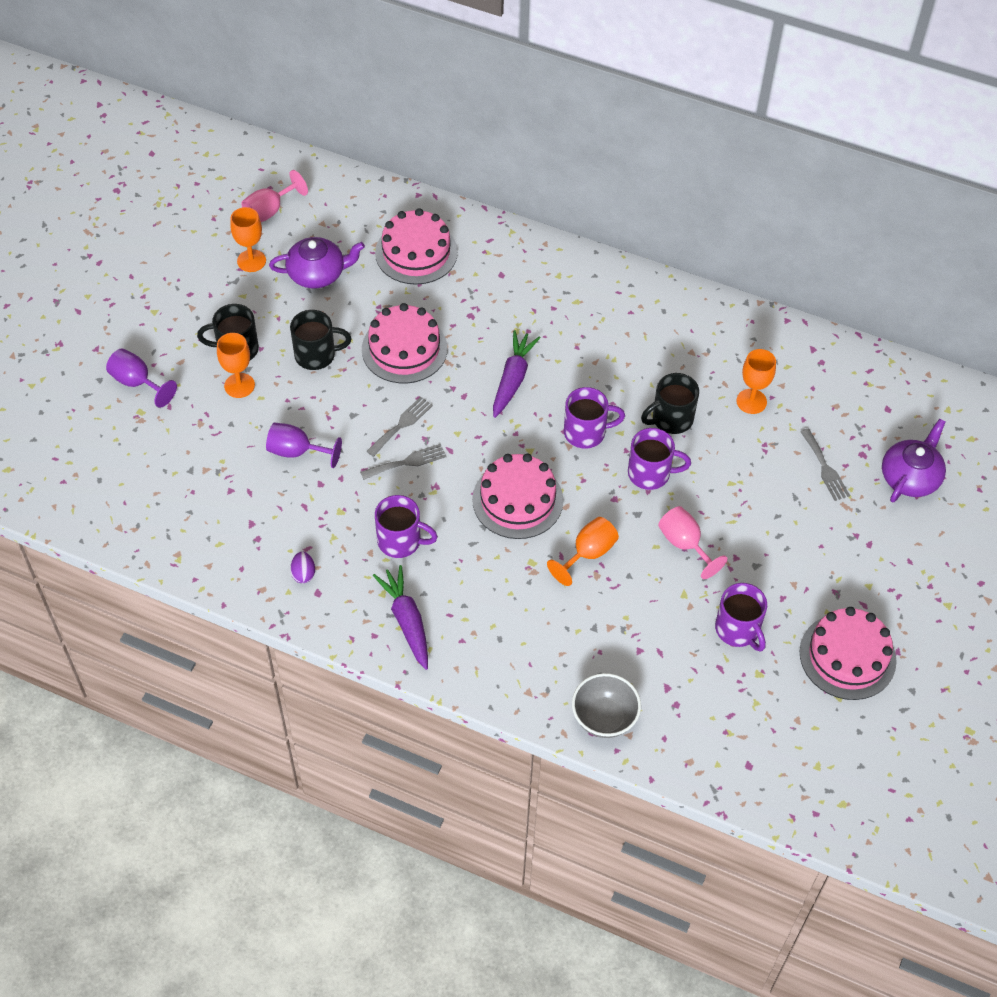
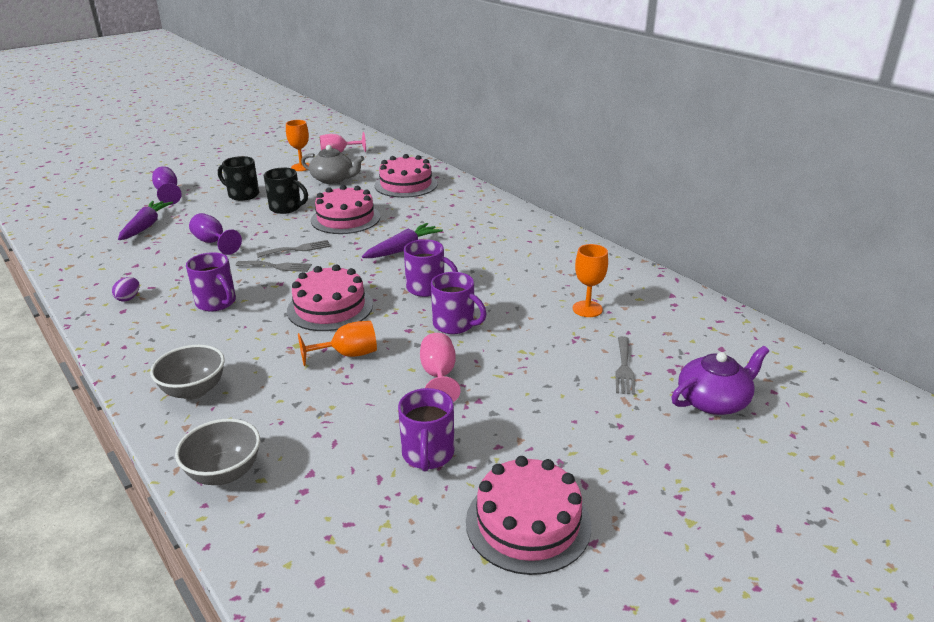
camera: 30 degrees right, 25 degrees down
(239, 385) = (222, 208): orange goblet -> none
(317, 273) = (333, 179): purple teapot -> grey teapot
(406, 621) = (158, 346): purple carrot -> purple carrot (146, 226)
(495, 654) = (194, 390): none -> grey bowl
(671, 419) = (505, 300): black mug -> none

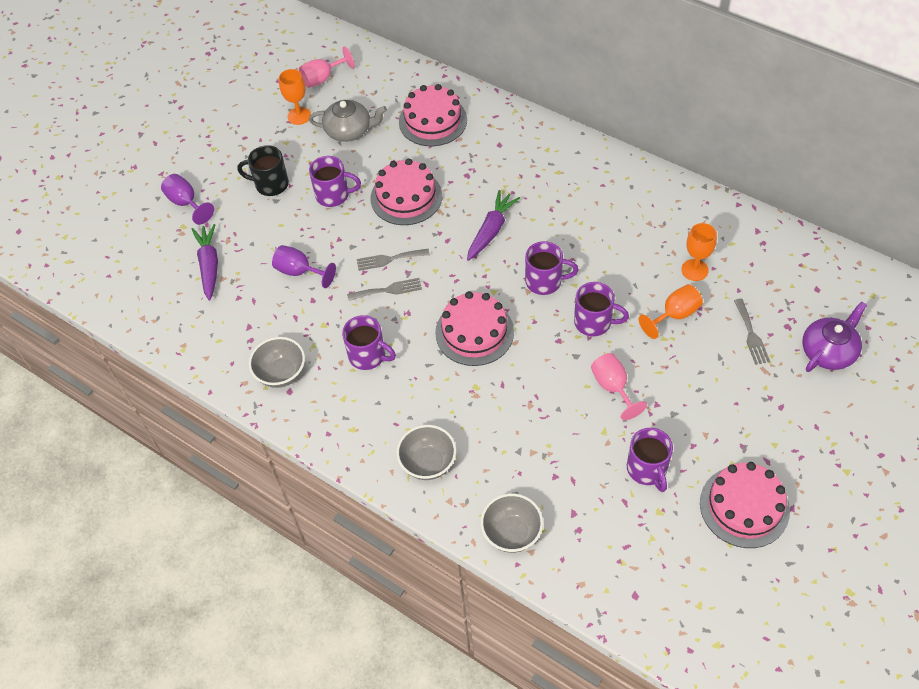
camera: 15 degrees left, 25 degrees up
(128, 298) = (281, 374): purple egg -> grey bowl
(286, 208) = (333, 195): black mug -> purple mug
(297, 249) = (390, 259): grey fork -> grey fork turned 150 degrees counterclockwise
(348, 354) = (526, 385): orange goblet -> orange goblet (675, 315)

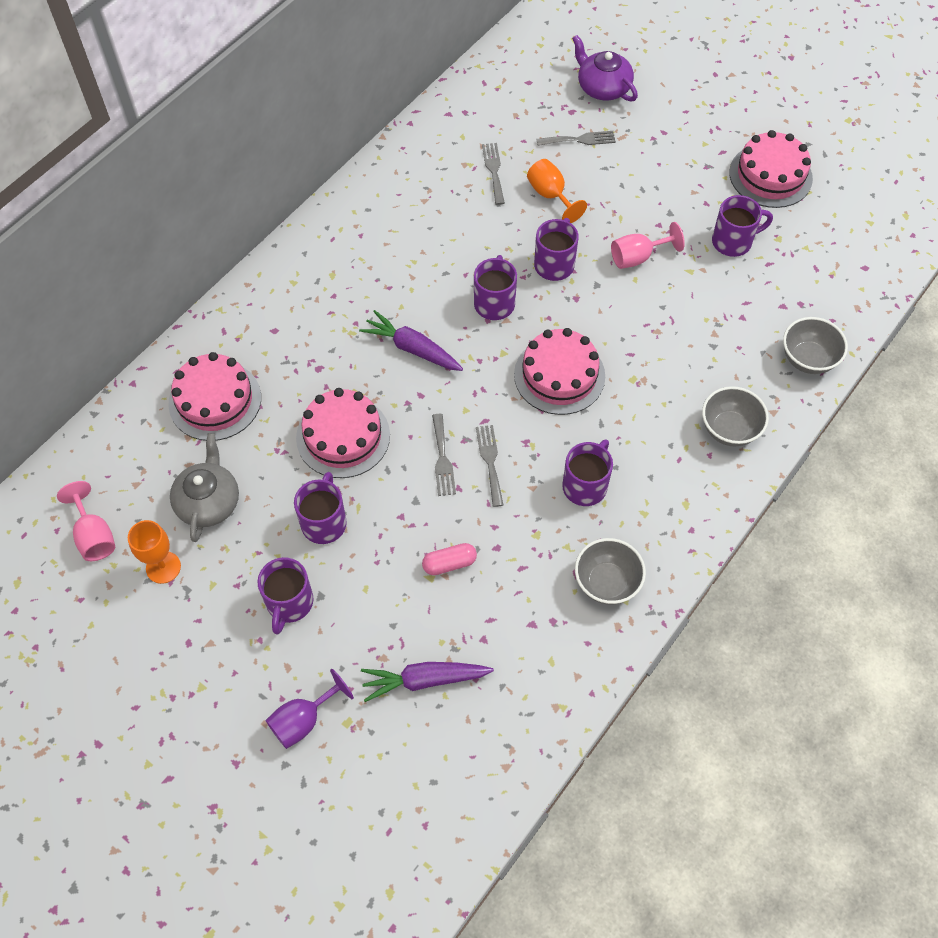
camera: 90 degrees left, 5 degrees up
(270, 184) = (289, 603): black mug -> purple mug
(299, 272) = (449, 563): purple goblet -> pink capsule
(694, 270) = (494, 171): orange goblet -> grey fork

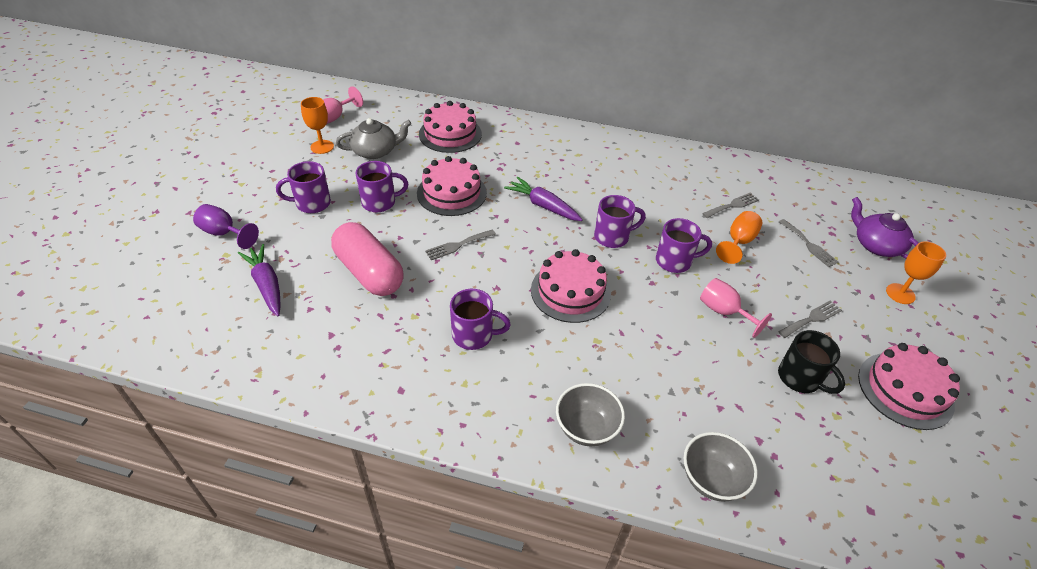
camera: 65 degrees right, 15 degrees down
(412, 348) = (543, 206): purple carrot -> purple carrot turned 60 degrees counterclockwise
(449, 563) = (369, 272): pink capsule -> pink capsule, size x2.18
(490, 462) = (468, 272): grey fork -> grey fork (811, 319)
(603, 87) = (876, 245): purple teapot -> purple teapot turned 60 degrees counterclockwise
(606, 582) = (385, 374): grey bowl -> none
(669, 109) = (900, 294): none -> orange goblet
(733, 241) = (800, 378): purple mug -> black mug

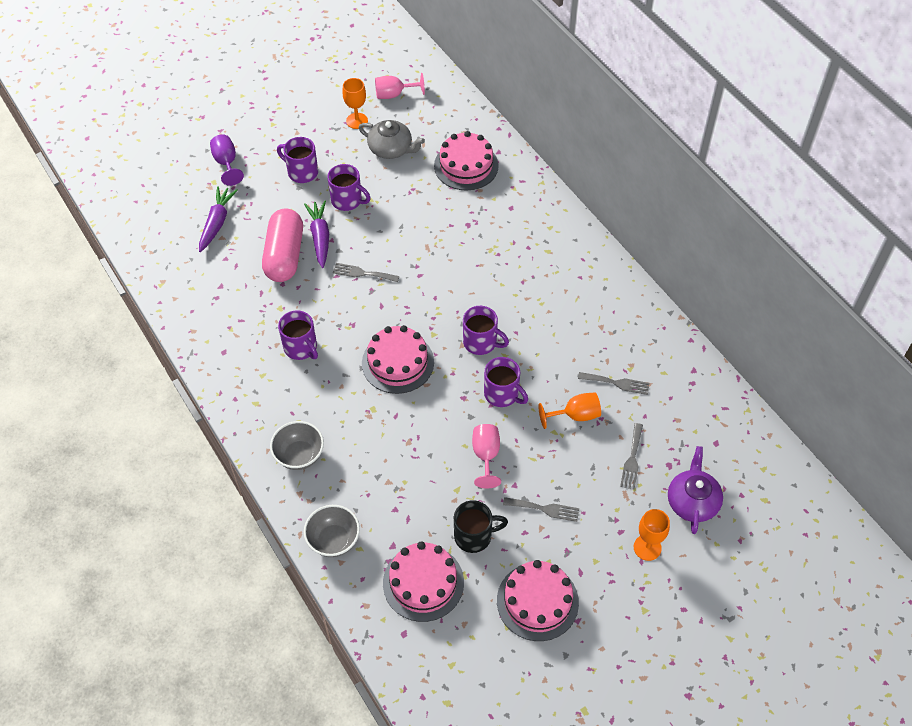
camera: 45 degrees right, 10 degrees up
(451, 193) = (406, 225): pink cake -> pink cake (423, 582)
(543, 206) = (461, 281): purple carrot -> purple carrot (320, 237)
(800, 378) = (474, 536): black mug -> black mug turned 105 degrees counterclockwise

